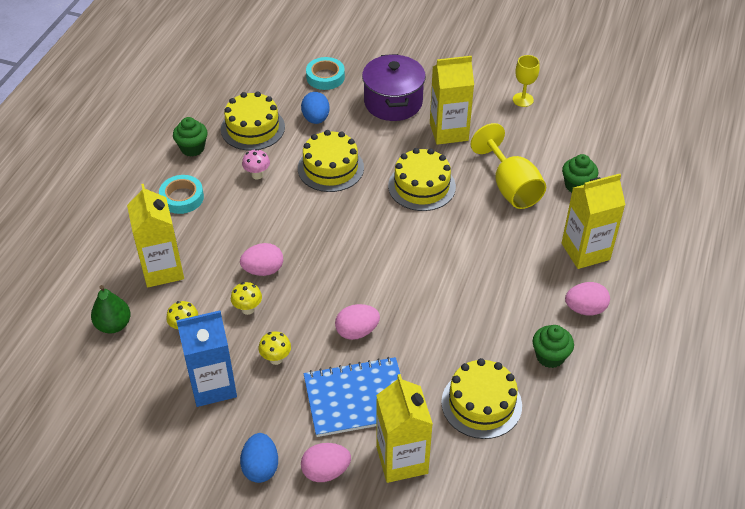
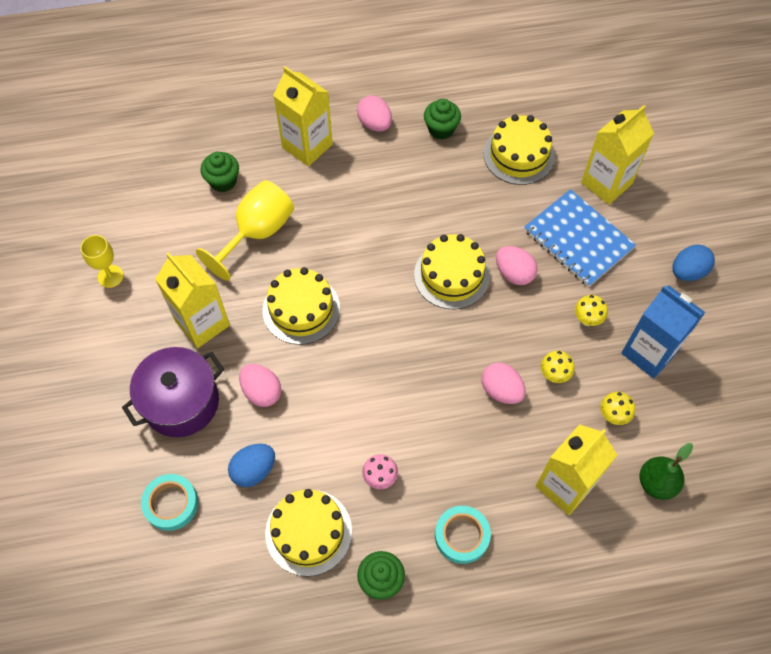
camera: 120 degrees left, 15 degrees up
(326, 471) = (655, 226): pink egg -> pink egg (262, 391)
(330, 168) = (325, 409): yellow cake -> yellow cake (451, 275)

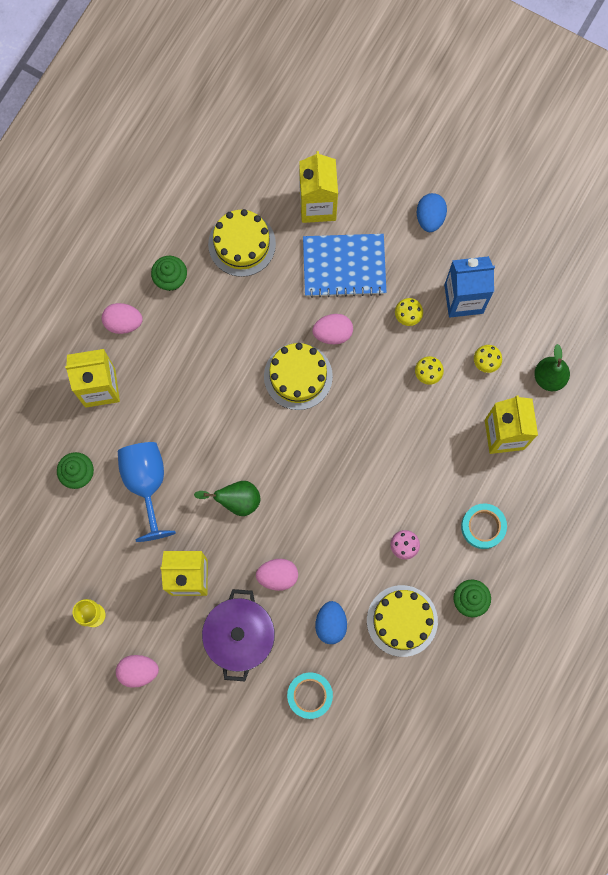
camera: 50 degrees left, 15 degrees up
(257, 233) = (146, 483): yellow goblet -> blue goblet
(301, 309) = (236, 500): yellow cake -> green pear
(501, 390) = (409, 417): pink egg -> pink egg (138, 671)

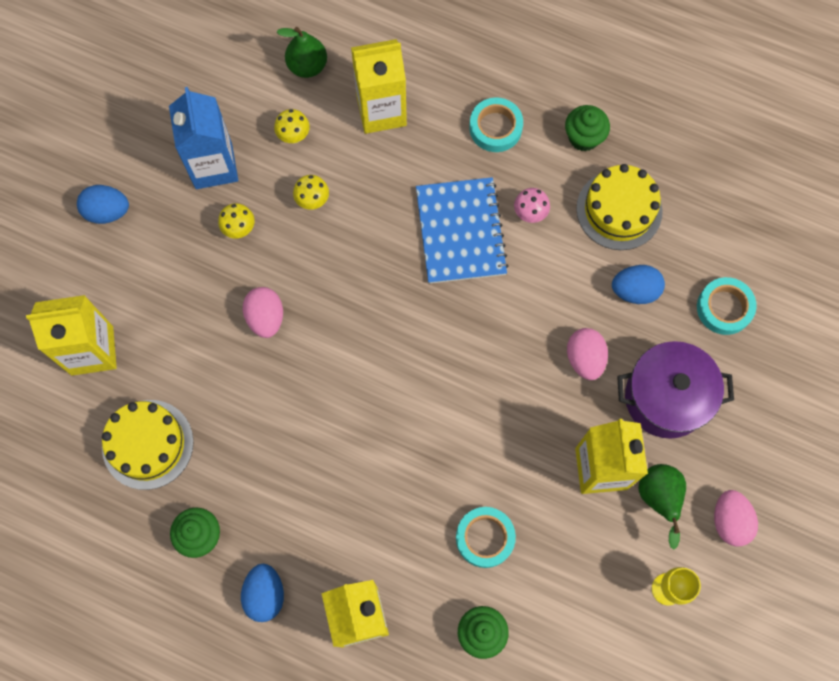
camera: 95 degrees left, 5 degrees down
(123, 322) = (265, 594): pink egg -> blue egg
(146, 483) = (485, 538): blue goblet -> turquoise tape
(236, 500) = (495, 418): green pear -> green pear (658, 499)
(298, 376) = (325, 356): yellow cake -> none
(344, 266) = (175, 311): blue notebook -> blue notebook (460, 232)

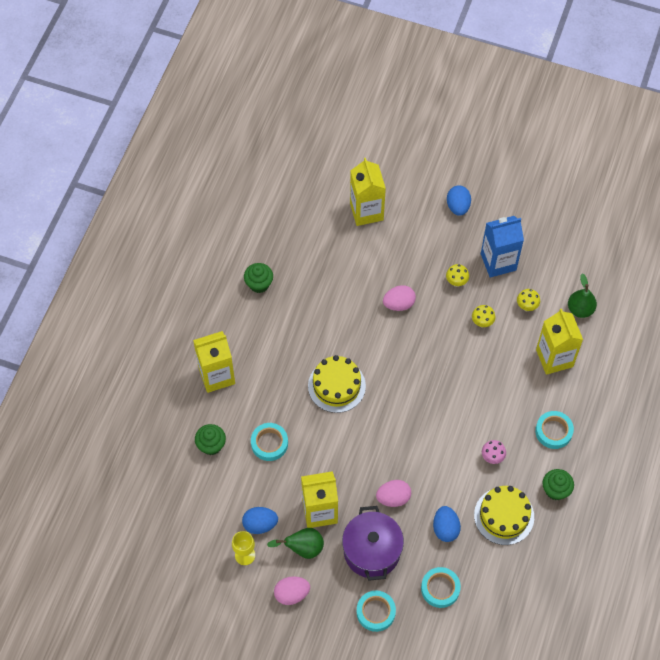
camera: 85 degrees right, 10 degrees down
(147, 444) = (311, 249): yellow cake -> yellow cake (336, 386)
(265, 594) = (226, 323): blue egg -> blue egg (260, 524)
(460, 232) = (473, 414): blue notebook -> none
(758, 401) = (375, 612): none -> turquoise tape

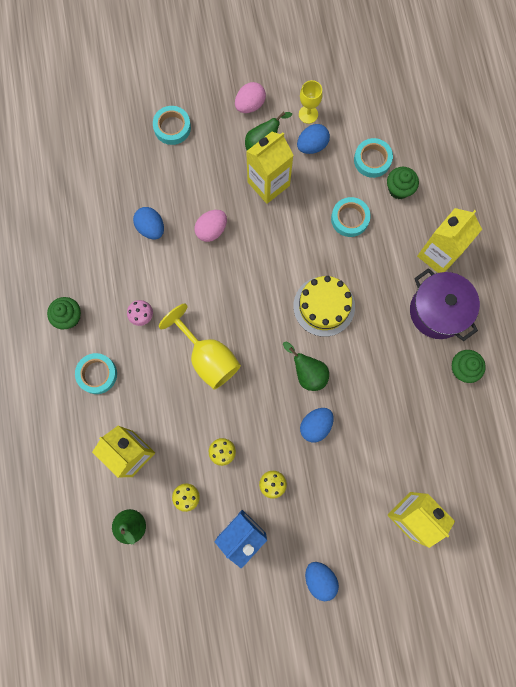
camera: 150 degrees right, 15 degrees up
(372, 551) = (204, 174): purple pot -> purple pot (438, 311)
(381, 343) = (307, 373): none -> green pear
(399, 304) = (315, 425): pink egg -> blue egg
(440, 588) = (128, 175): turquoise tape -> turquoise tape (372, 160)
(455, 397) = (208, 357): none -> yellow goblet
(504, 516) = (104, 267): yellow cake -> none

